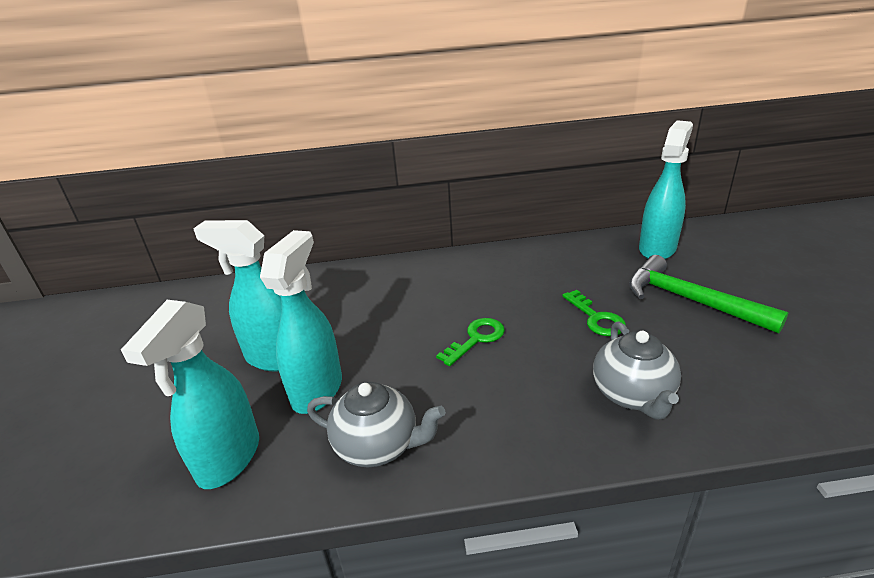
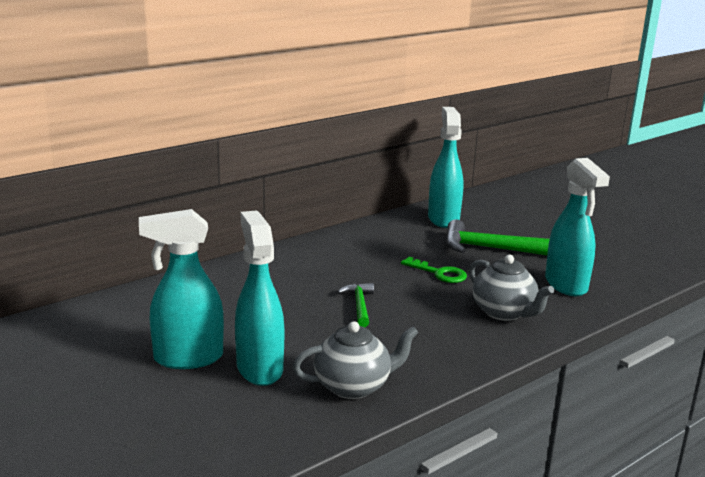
camera: 35 degrees left, 10 degrees down
(228, 459) = (235, 429): turquoise spray bottle -> turquoise spray bottle (566, 285)
(476, 339) = (359, 305): green key -> green hammer

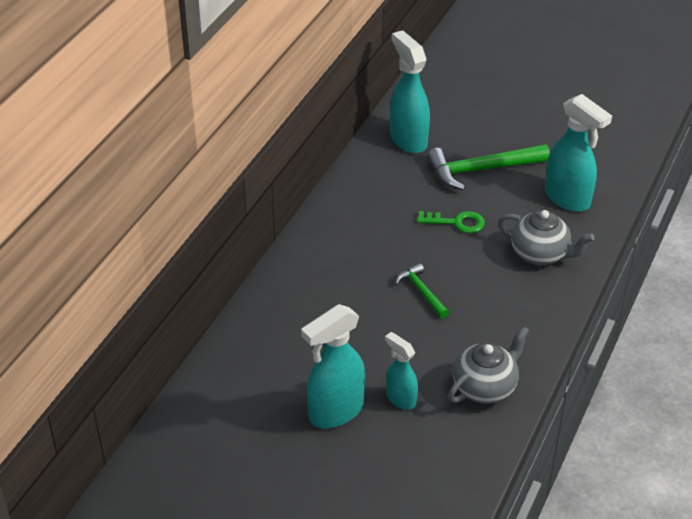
camera: 25 degrees left, 20 degrees up
(259, 368) = (400, 398): turquoise spray bottle -> turquoise spray bottle, size x0.58

